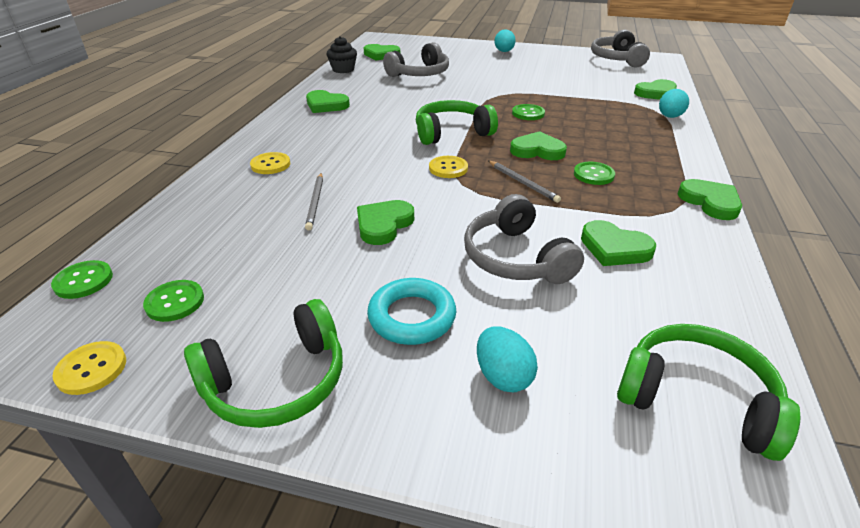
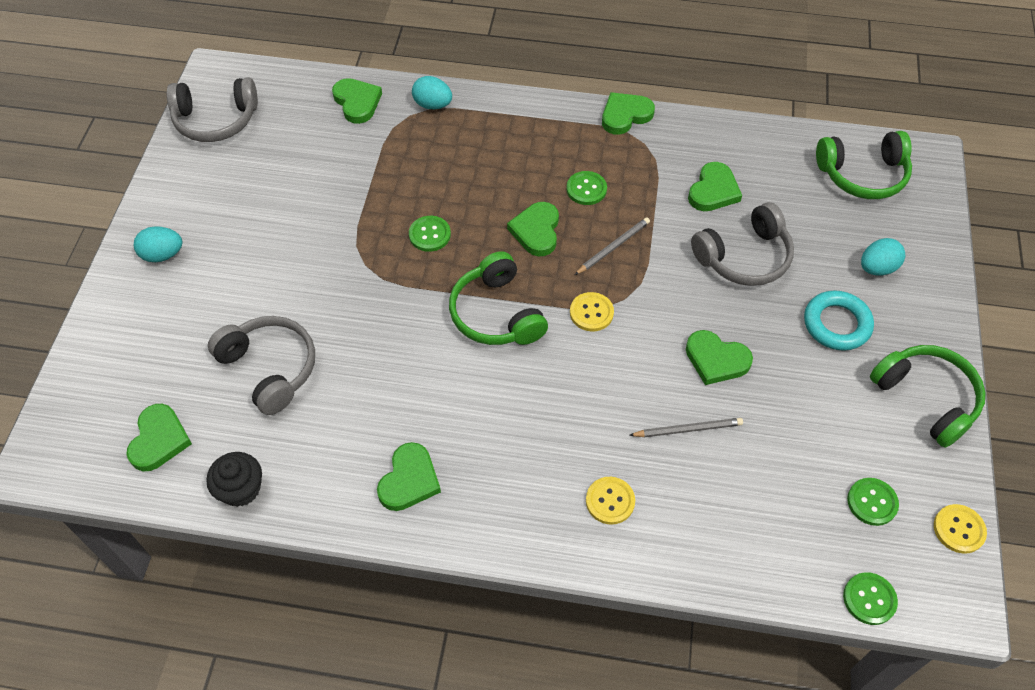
camera: 95 degrees left, 20 degrees up
(696, 399) = (862, 175): green headphones -> green headphones turned 120 degrees counterclockwise

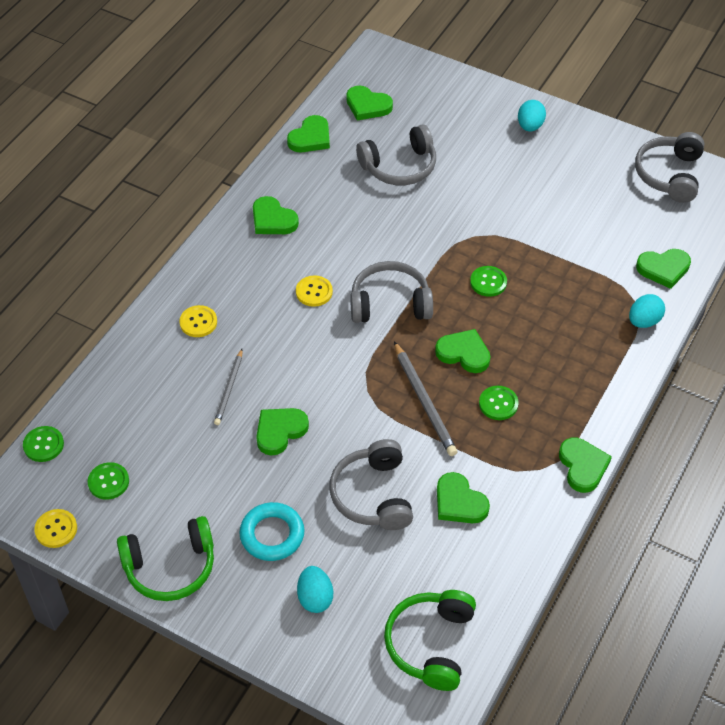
camera: 110 degrees right, 5 degrees down
(241, 489) = (310, 138): black cupcake -> green heart
(496, 314) = (390, 303): green headphones -> grey headphones
(591, 313) = (363, 364): yellow button -> yellow button (314, 292)
(613, 247) = (424, 401): grey pencil -> grey pencil, size x1.55

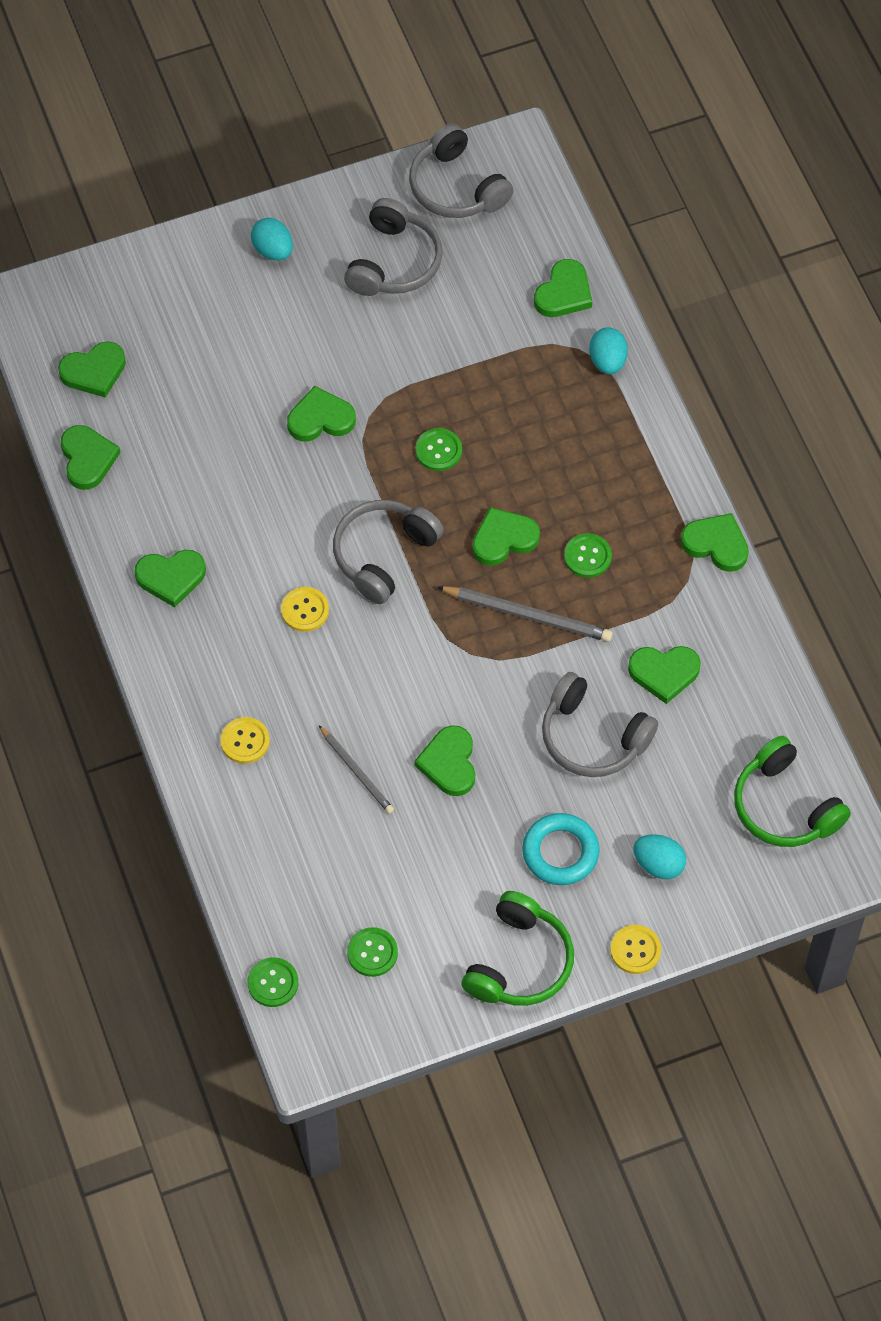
camera: 50 degrees left, 10 degrees up
(56, 529) = (387, 1034): yellow button -> yellow button (635, 950)
(399, 166) = (211, 409): grey headphones -> grey headphones (394, 262)
(447, 216) = (320, 419): none -> green heart

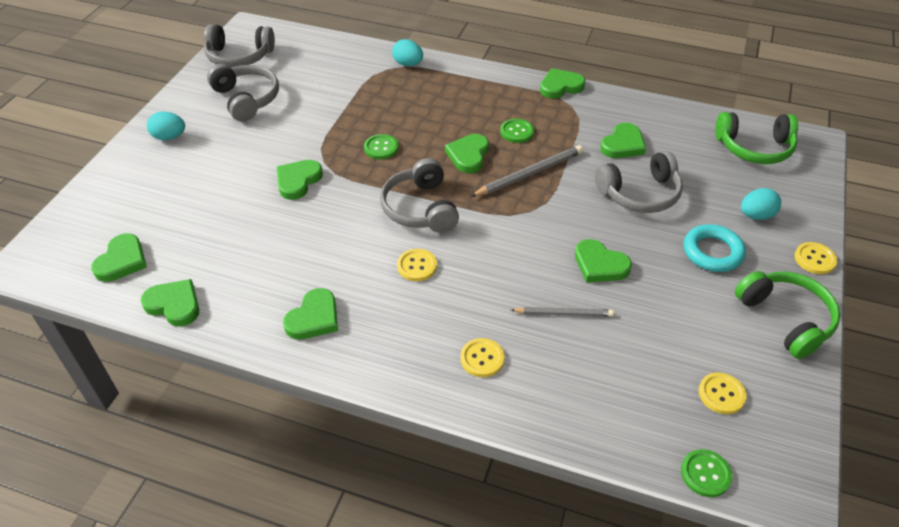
camera: 50 degrees left, 15 degrees down
(372, 953) = (721, 394): green button -> yellow button
(564, 293) = (350, 56): green heart -> none

